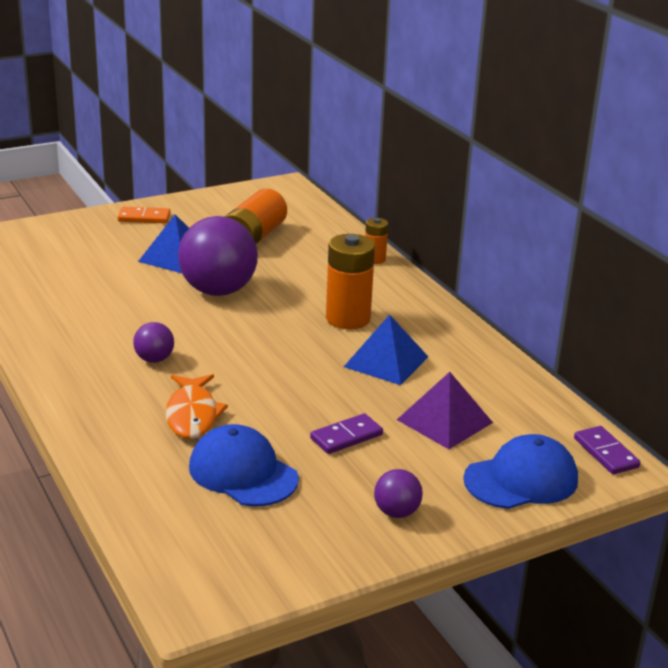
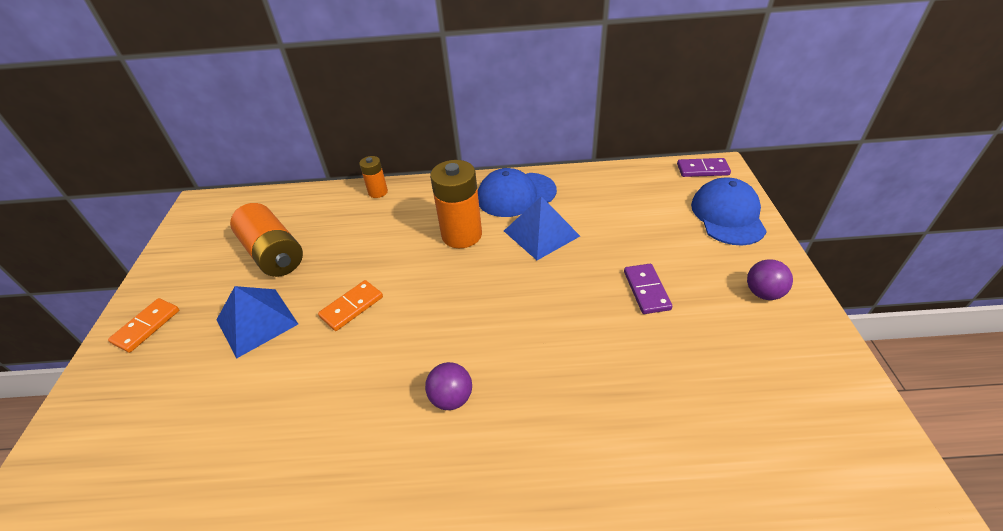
camera: 60 degrees left, 15 degrees up
(192, 415) = (573, 393): orange fish -> none
(218, 291) = (351, 307): purple ball -> orange domino
(243, 473) = (687, 380): blue cap -> blue cap (516, 195)
(444, 421) = (640, 228): purple pyramid -> none

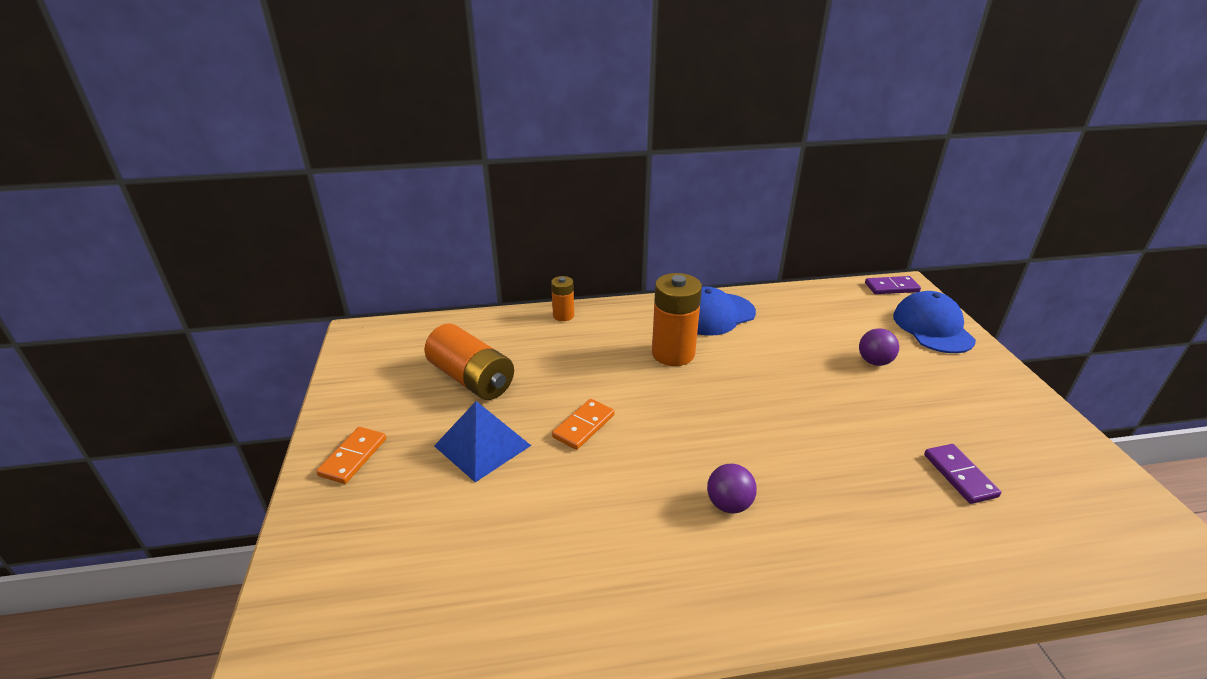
camera: 10 degrees left, 10 degrees down
(541, 233) = (755, 349): blue pyramid -> none
(646, 290) = (883, 396): purple domino -> purple domino (960, 475)
(763, 293) = (994, 394): purple ball -> purple ball (874, 361)

